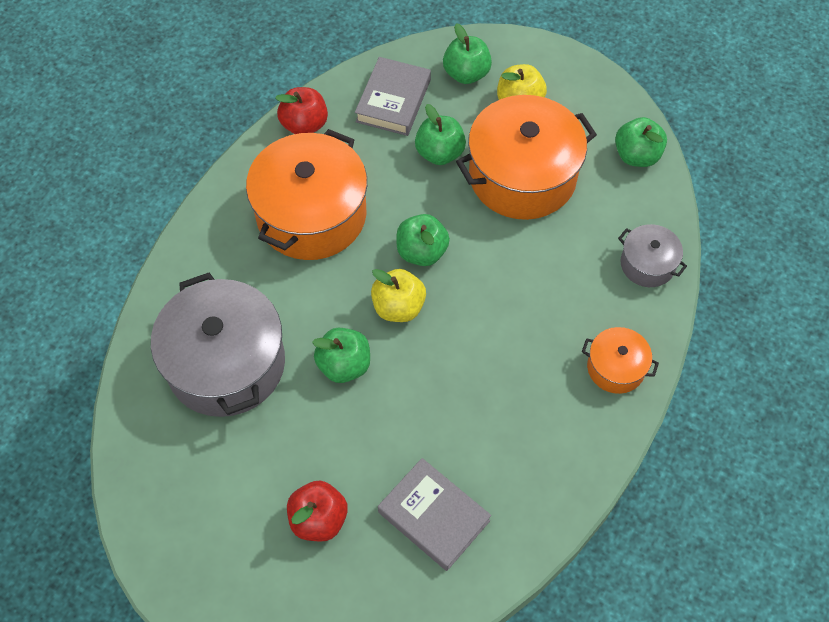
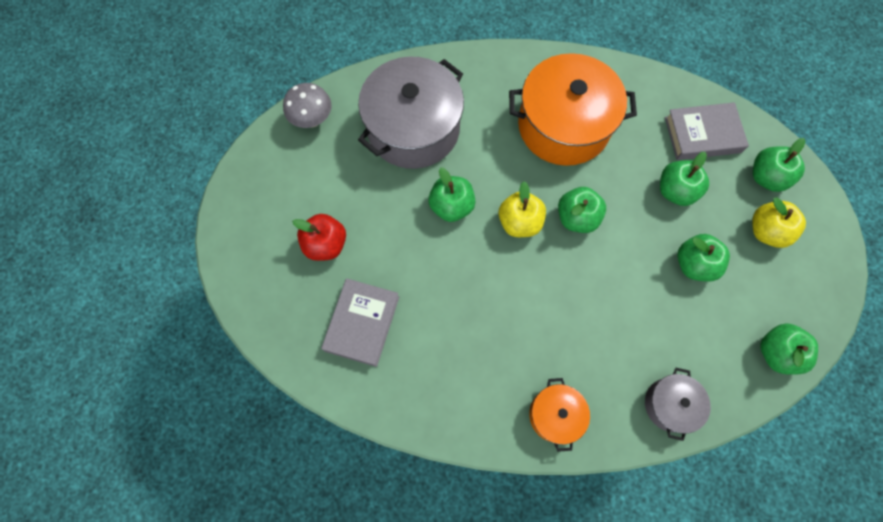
camera: 65 degrees right, 10 degrees up
(146, 471) = (312, 119): none -> grey mushroom
(304, 125) = (639, 83): red apple -> none
(522, 176) = (694, 264): orange pot -> green apple

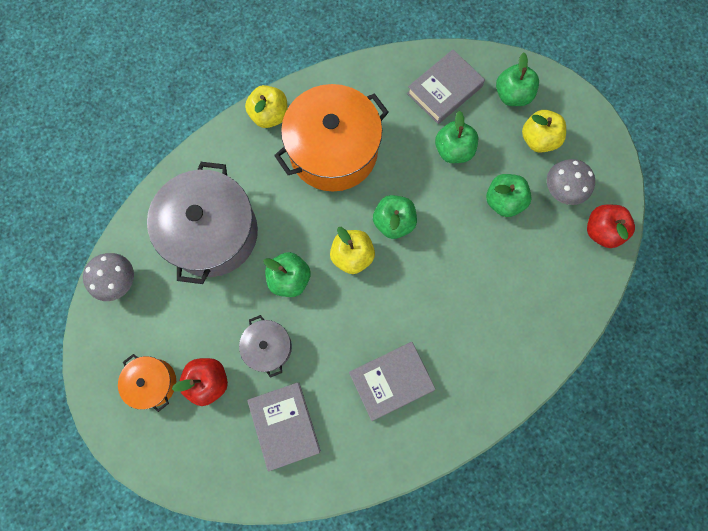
camera: 35 degrees left, 5 degrees up
(480, 350) = (391, 381): none -> grey book
(528, 64) = (270, 115): none -> yellow apple
(555, 415) = (479, 390): orange pot -> orange pot (153, 382)
(670, 405) = (554, 323): grey pot -> grey pot (268, 347)
(759, 290) = (561, 190): none -> grey mushroom
(776, 353) = (601, 231): green apple -> red apple

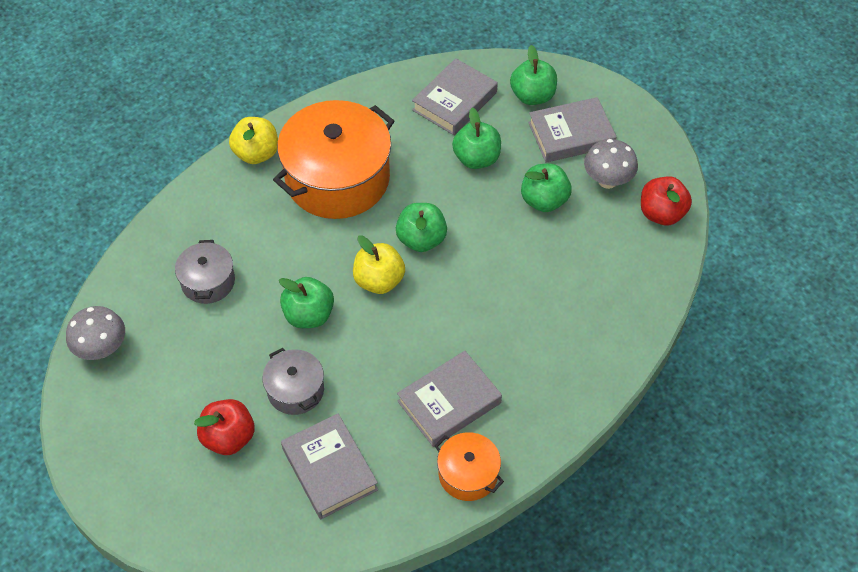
camera: 10 degrees left, 20 degrees down
(153, 382) = (160, 450): orange pot -> orange pot (468, 474)
(212, 233) = (208, 281): grey pot -> grey pot, size x0.49
(538, 139) = (571, 134): yellow apple -> grey book

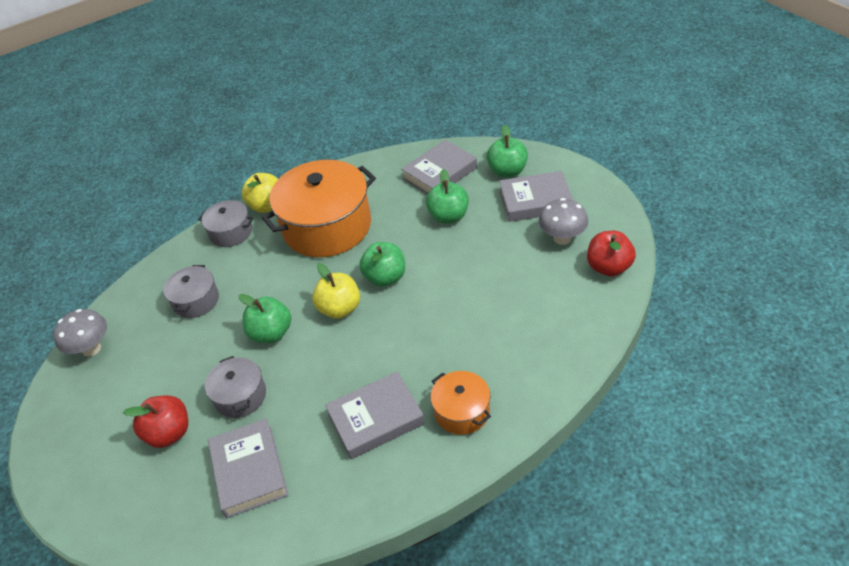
camera: 15 degrees right, 10 degrees down
(222, 191) = (231, 232): none -> grey pot
(468, 474) = (377, 489): orange pot -> orange pot (462, 411)
(544, 200) = (501, 251): green apple -> none

